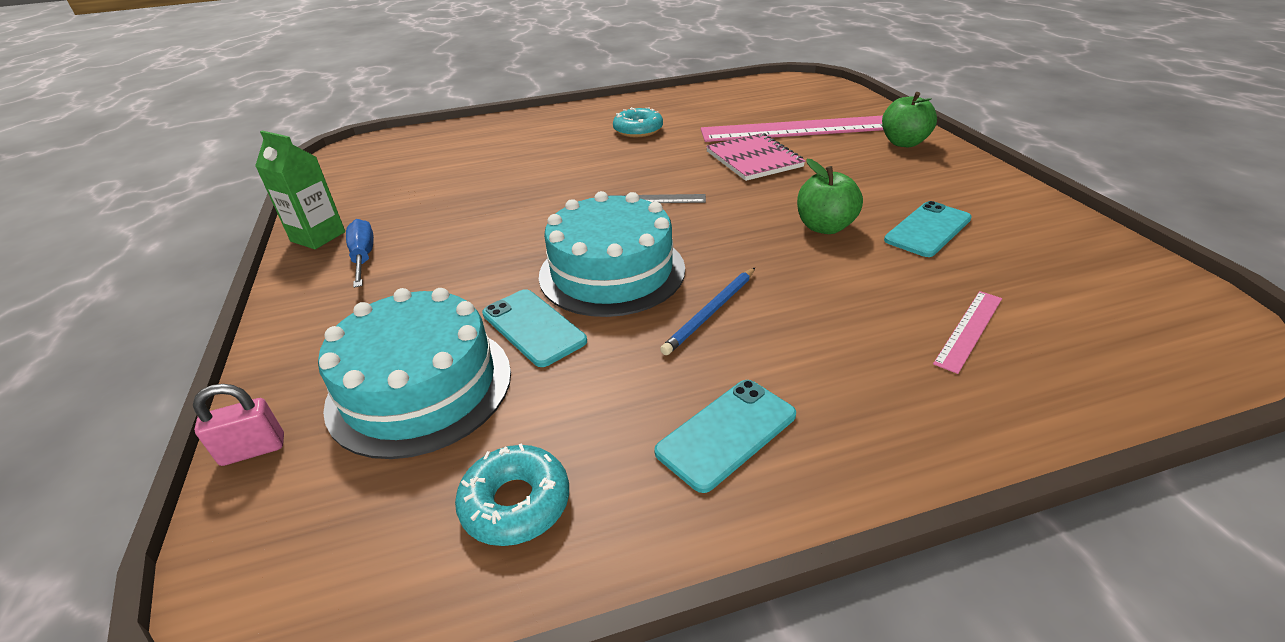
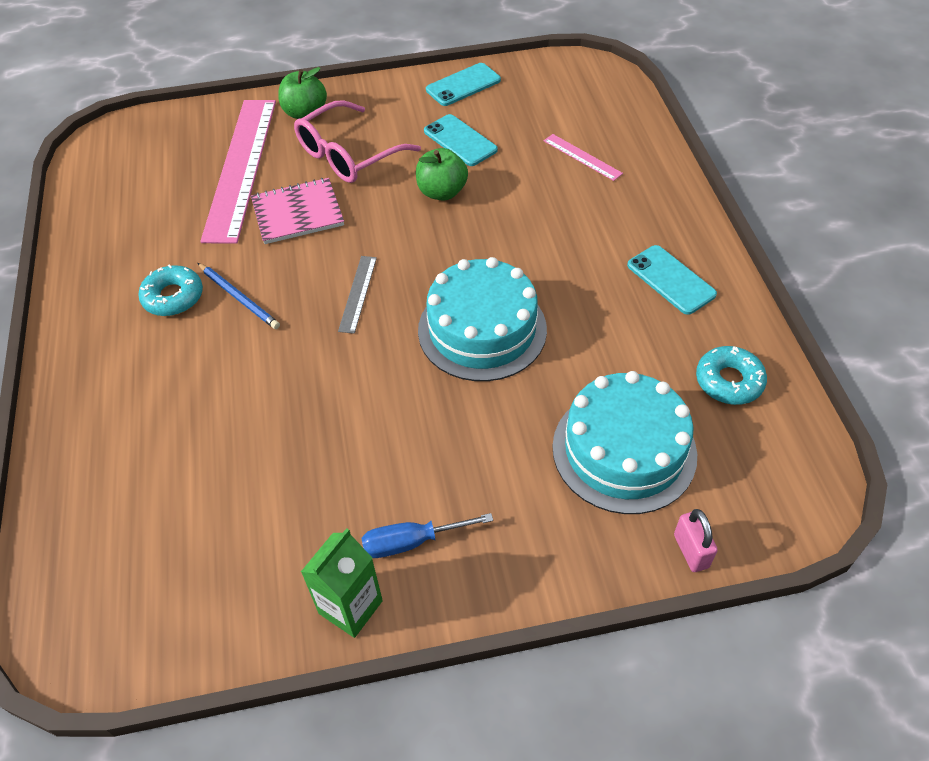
camera: 85 degrees left, 15 degrees up
(533, 327) = (555, 381): turquoise phone -> turquoise phone (463, 85)
(710, 312) = (549, 273): blue pencil -> blue pencil (239, 298)
(853, 170) = (348, 155): none -> pink glasses

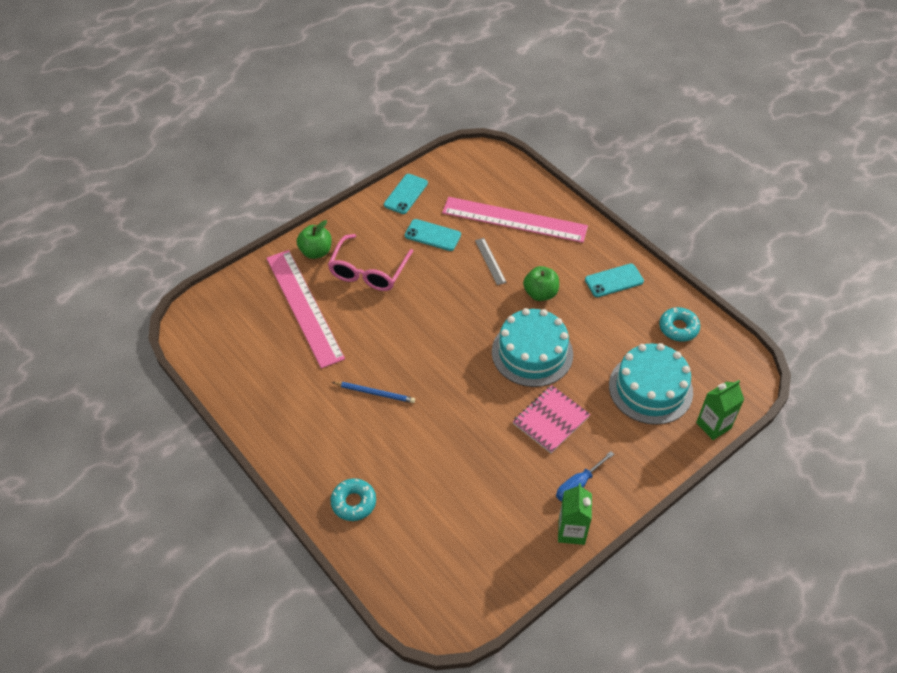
camera: 30 degrees left, 0 degrees up
(173, 297) = (333, 410): turquoise donut -> turquoise donut (353, 502)
(298, 213) = (367, 324): pink notebook -> pink notebook (551, 420)
(357, 293) = (445, 361): grey ruler -> grey ruler (490, 261)
(442, 192) = (447, 275): green apple -> green apple (540, 293)
(582, 157) = (514, 219): pink ruler -> pink ruler, size x2.38
(671, 280) = (614, 280): turquoise phone -> turquoise phone turned 45 degrees counterclockwise
(691, 551) = (713, 425): pink padlock -> green carton

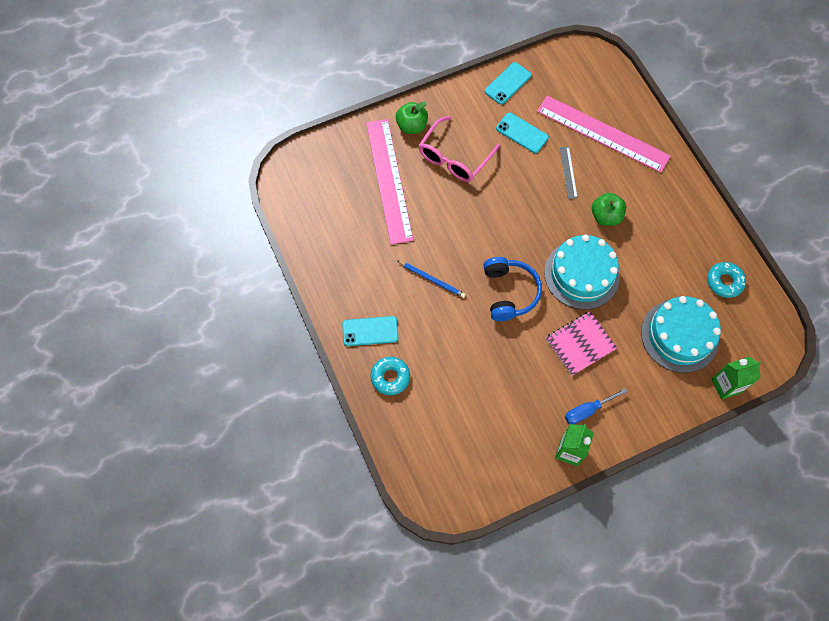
camera: 15 degrees right, 15 degrees up
(461, 387) = (509, 292): none -> blue headphones
(614, 280) = (678, 219): turquoise phone -> turquoise phone (370, 331)

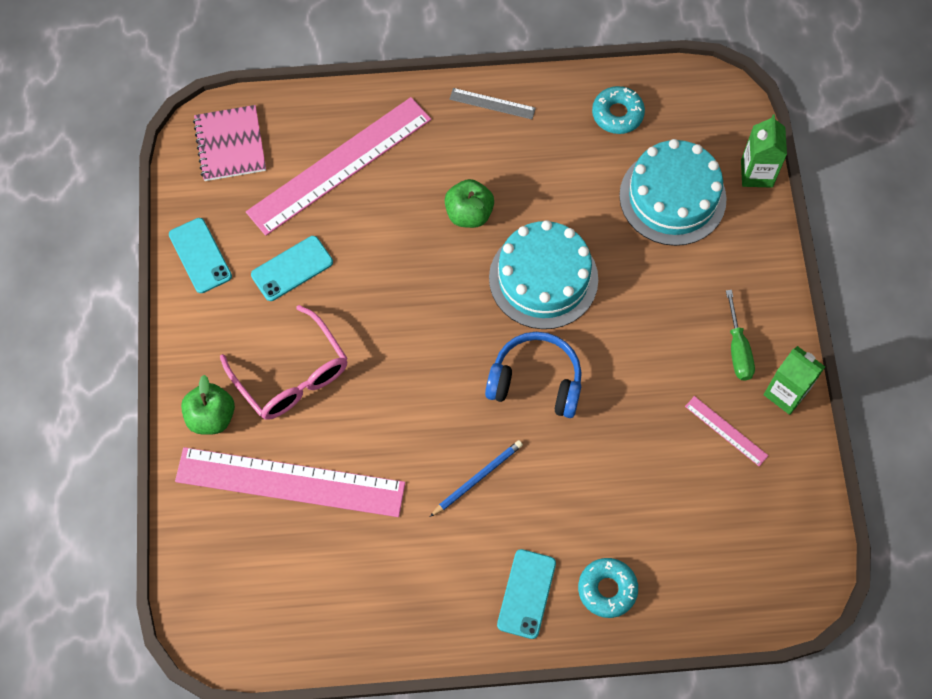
camera: 70 degrees left, 0 degrees up
(525, 419) = (726, 430): none -> pink ruler
(568, 172) = (381, 233): grey ruler -> grey ruler (492, 104)
(580, 344) = (643, 320): pink notebook -> pink notebook (230, 144)
(587, 410) = (737, 349): blue screwdriver -> green screwdriver

